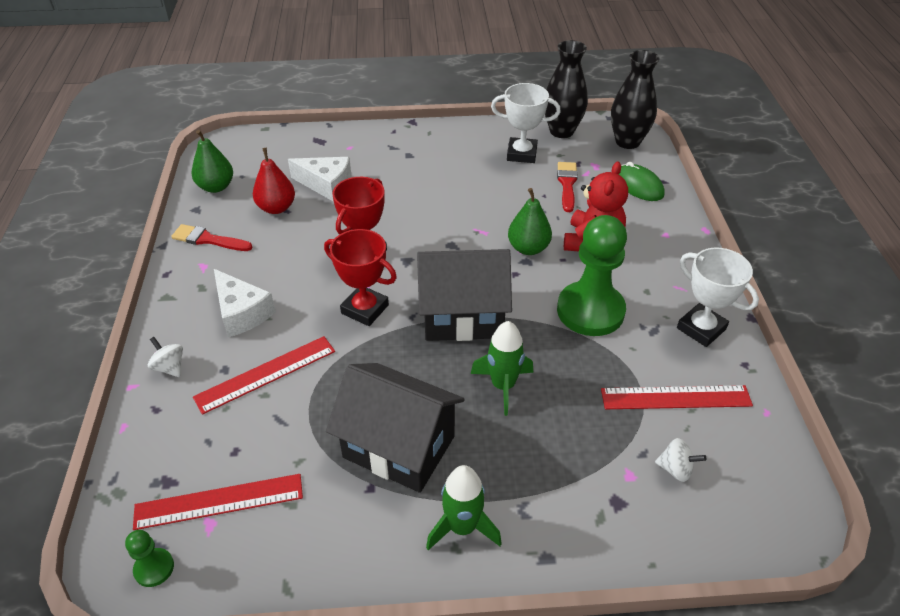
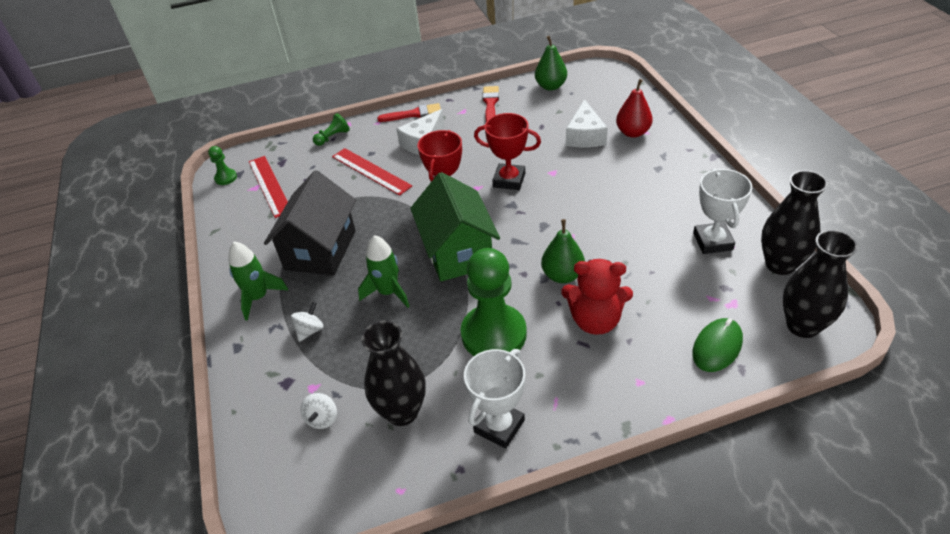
camera: 80 degrees right, 0 degrees up
(153, 409) = (332, 137): none -> green pawn
(170, 367) = (367, 131): white spinning top -> white spinning top (310, 330)
(276, 208) = (541, 121): red pear -> red pear (633, 132)
(462, 316) = (458, 252): black house -> green house
(567, 184) = (681, 286): red brush -> red brush (413, 114)
(675, 397) = (402, 412): red ruler -> black vase

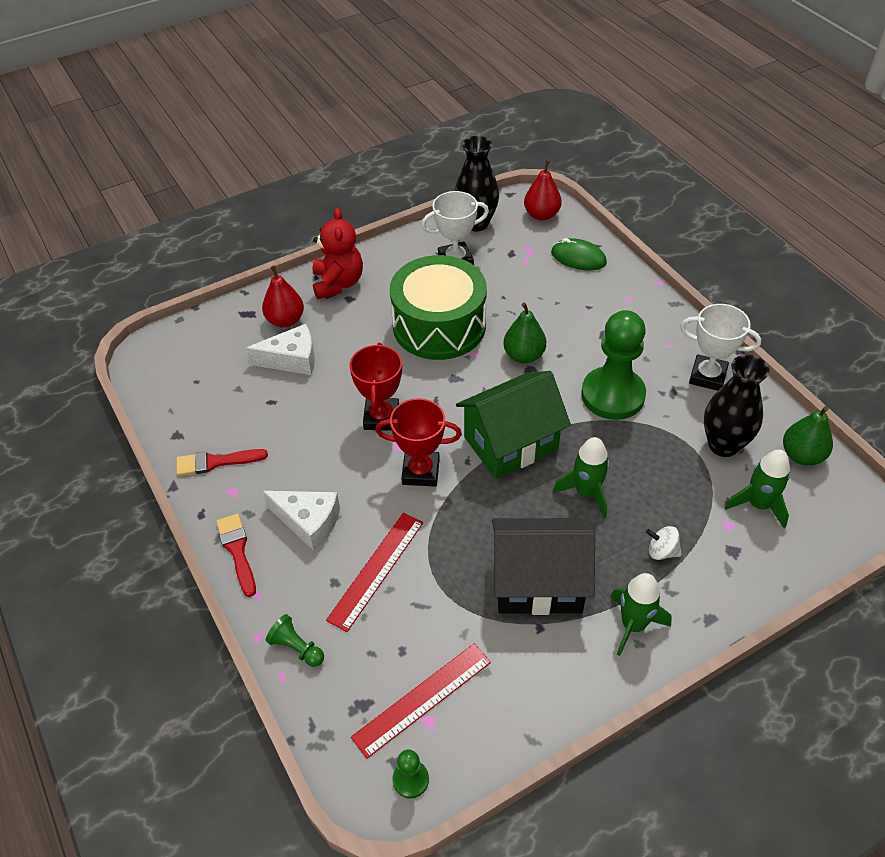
camera: 105 degrees left, 5 degrees up
(322, 419) = (758, 505): white spinning top -> green rocket
(551, 86) = (178, 403): green pear -> green pear (801, 455)
(595, 320) = (573, 328): red teddy bear -> red teddy bear (338, 283)
(613, 221) = (439, 325): none -> green drum
(802, 326) = (541, 215): black vase -> red pear

